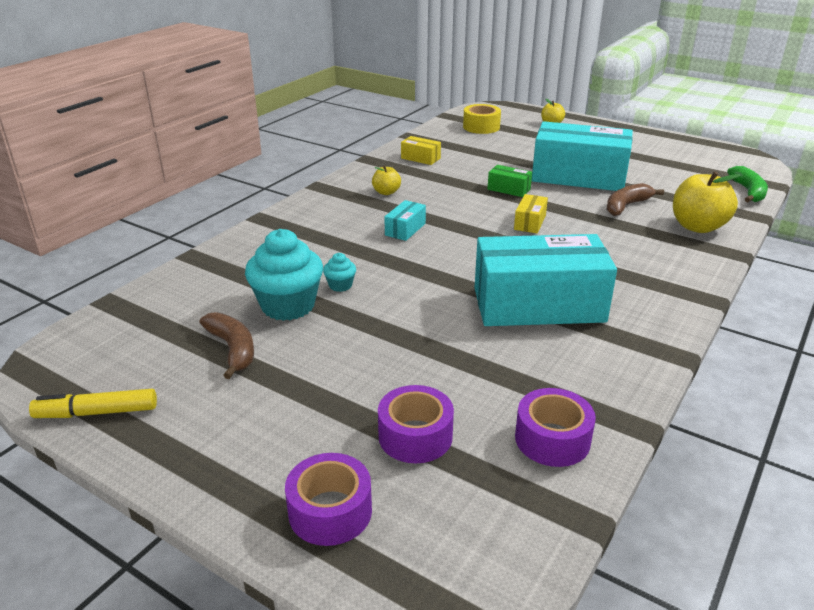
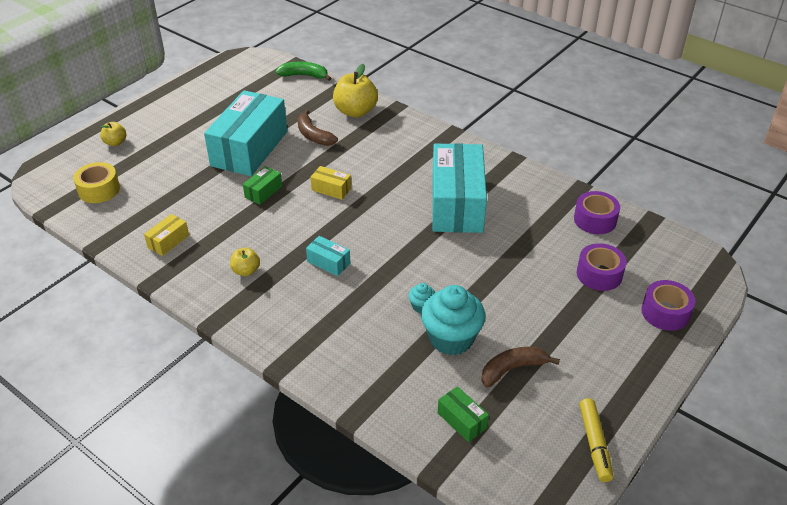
camera: 85 degrees left, 10 degrees up
(166, 315) = (462, 420): none -> green box

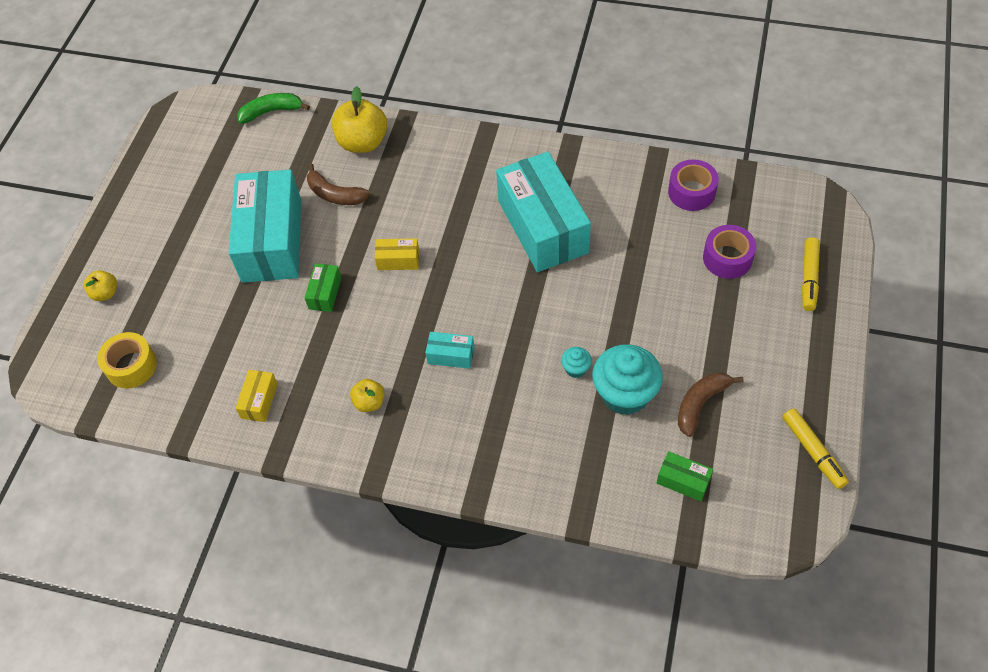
camera: 20 degrees left, 15 degrees up
(665, 312) = (809, 278): purple tape -> yellow marker

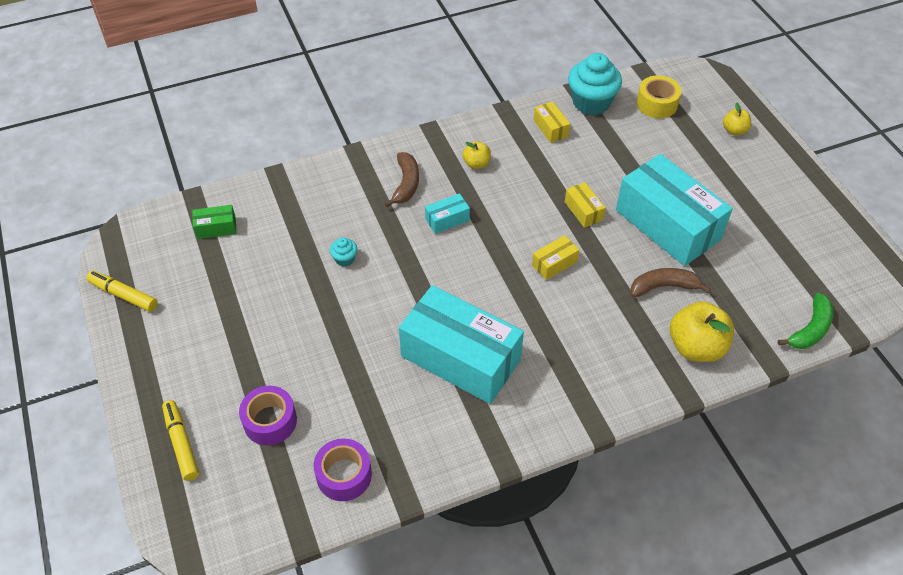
camera: 140 degrees right, 5 degrees down
(325, 293) = (583, 211): green box -> yellow box
(625, 394) = (294, 261): turquoise cupcake -> turquoise cupcake (591, 102)
(700, 404) = (230, 284): brown banana -> brown banana (406, 184)

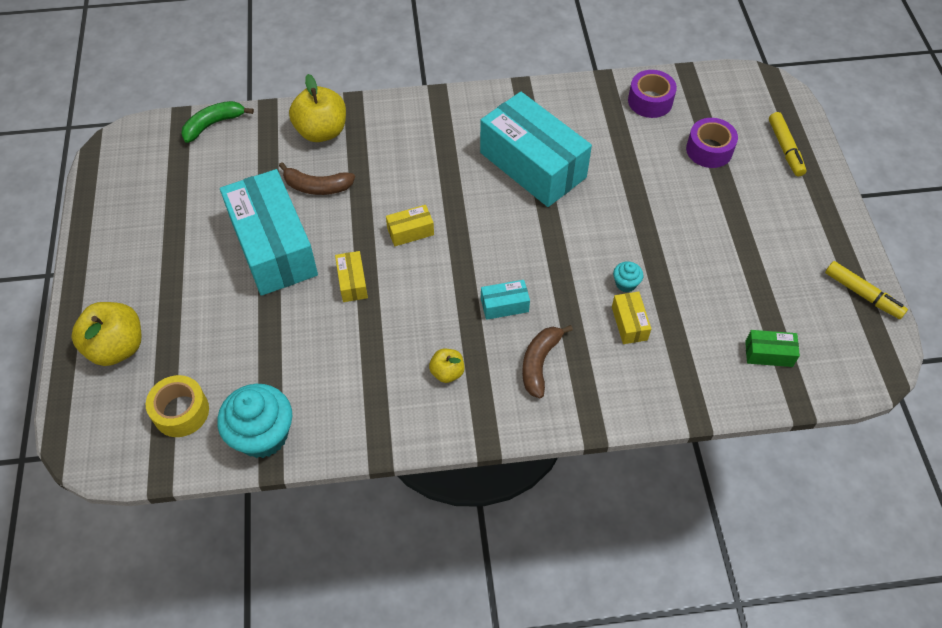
camera: 165 degrees left, 5 degrees up
(550, 128) = (335, 405): yellow box -> yellow box (629, 323)
(734, 130) = (117, 347): yellow apple -> yellow apple, size x1.88

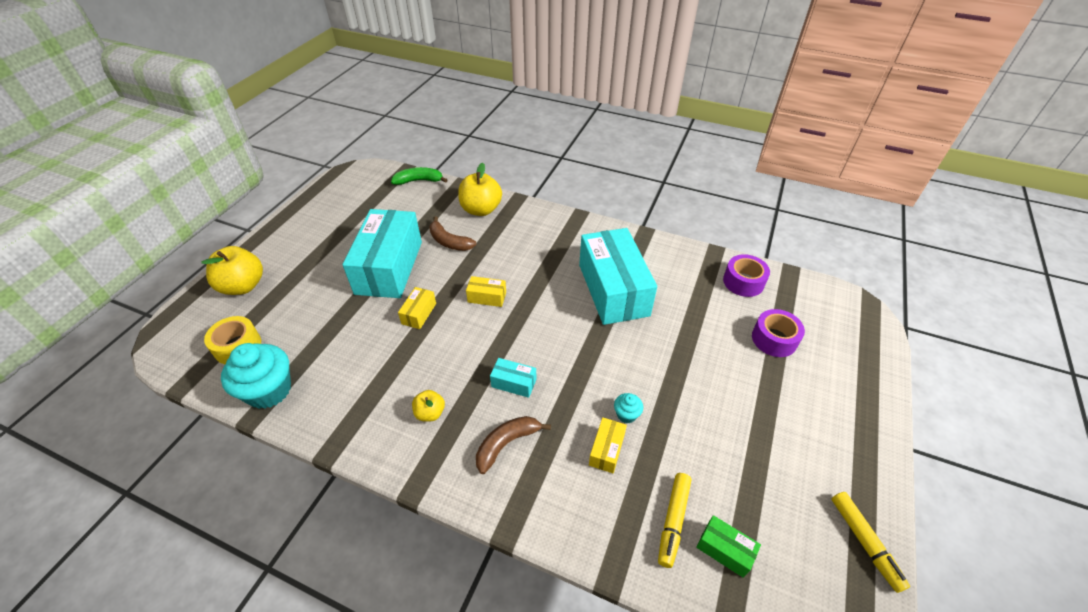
camera: 30 degrees right, 10 degrees down
(785, 149) = (850, 368): yellow marker -> yellow marker (673, 521)

